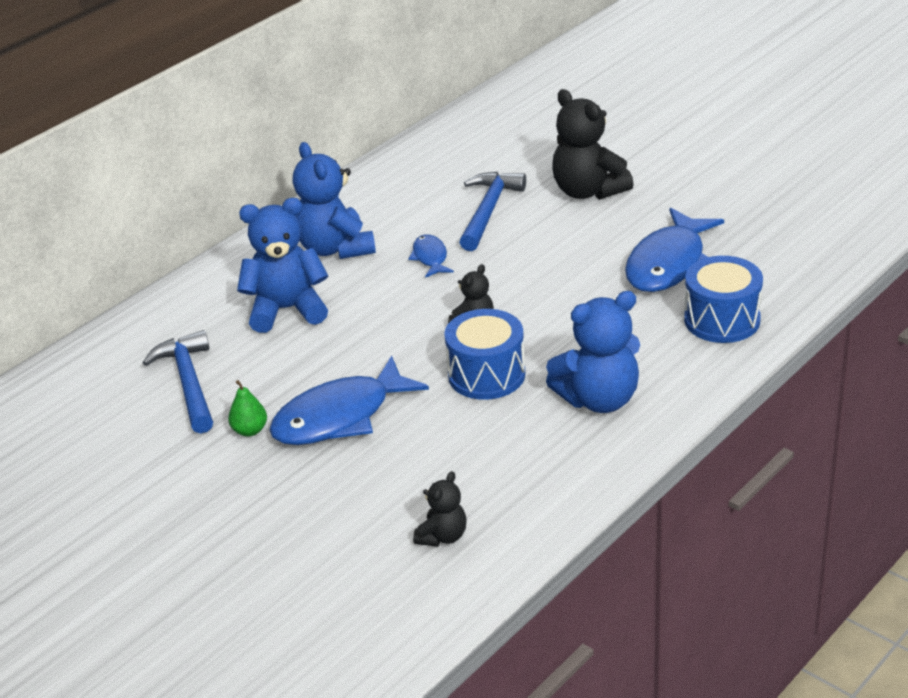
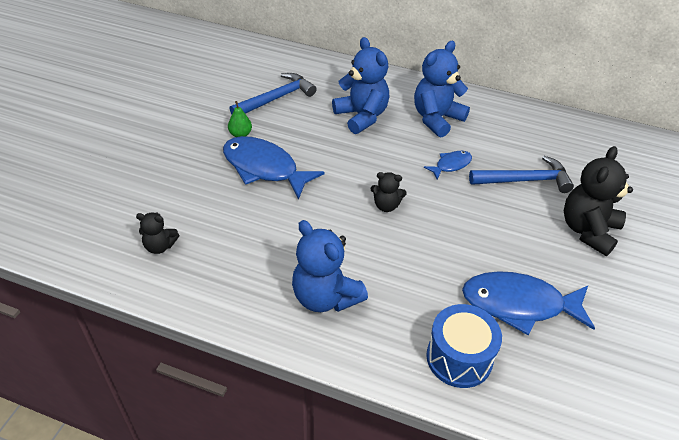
camera: 65 degrees right, 10 degrees up
(486, 375) = (331, 227): blue drum -> none

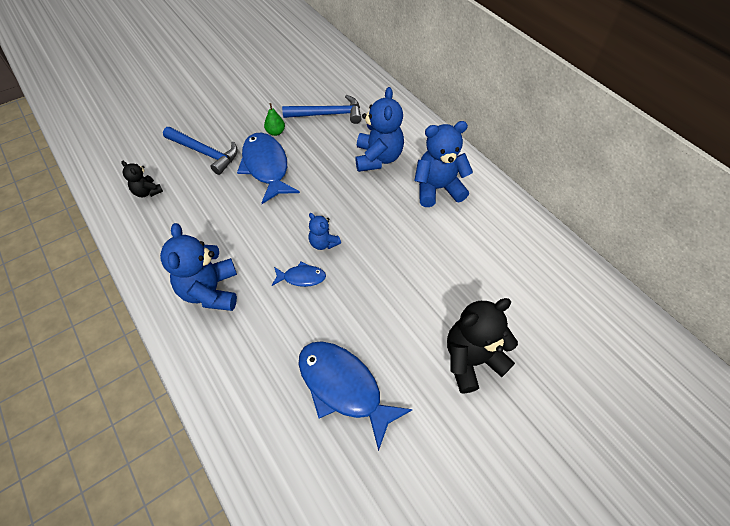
camera: 35 degrees right, 10 degrees up
(386, 205) = (323, 243): black teddy bear -> blue teddy bear
(451, 165) = (409, 235): blue fish -> blue fish (302, 277)
(459, 358) = (254, 400): blue drum -> none
(524, 180) = (460, 282): blue hammer -> blue hammer (205, 153)

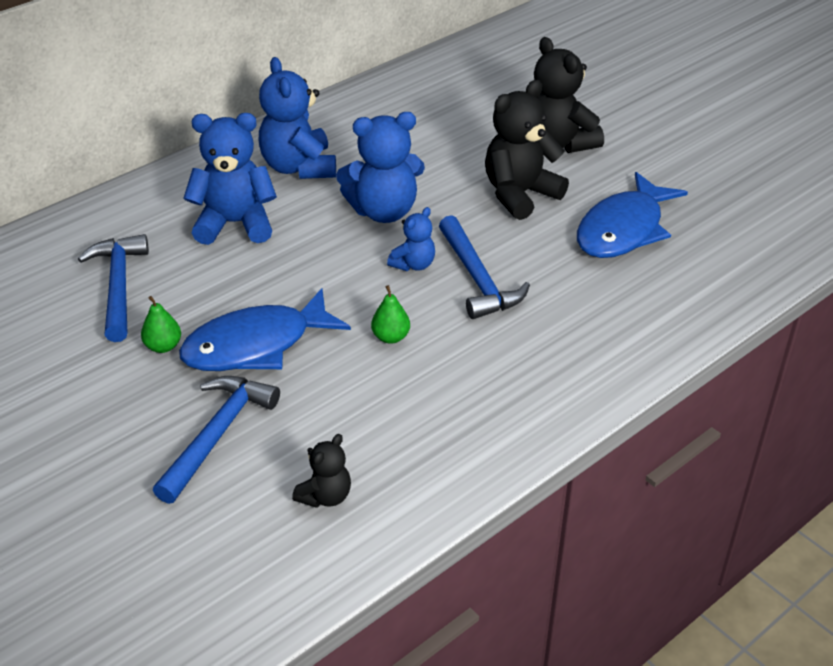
camera: 95 degrees left, 15 degrees down
(211, 291) = (522, 366): blue teddy bear -> blue teddy bear (384, 211)
(256, 226) = (391, 337): none -> green pear
(302, 277) = (478, 279): blue fish -> blue hammer
(397, 318) = (520, 195): none -> black teddy bear

